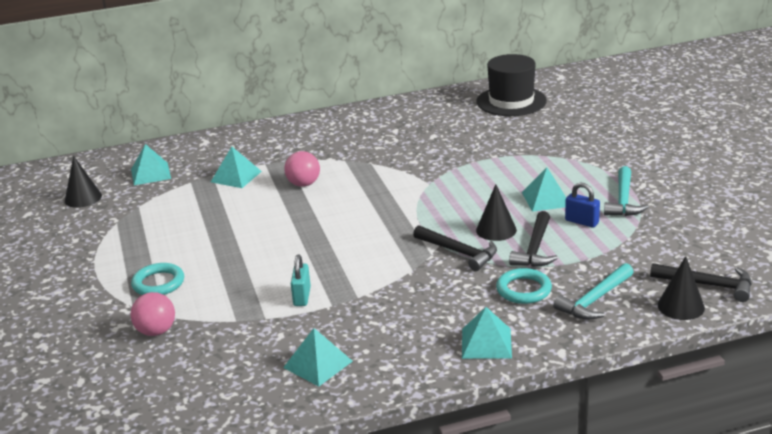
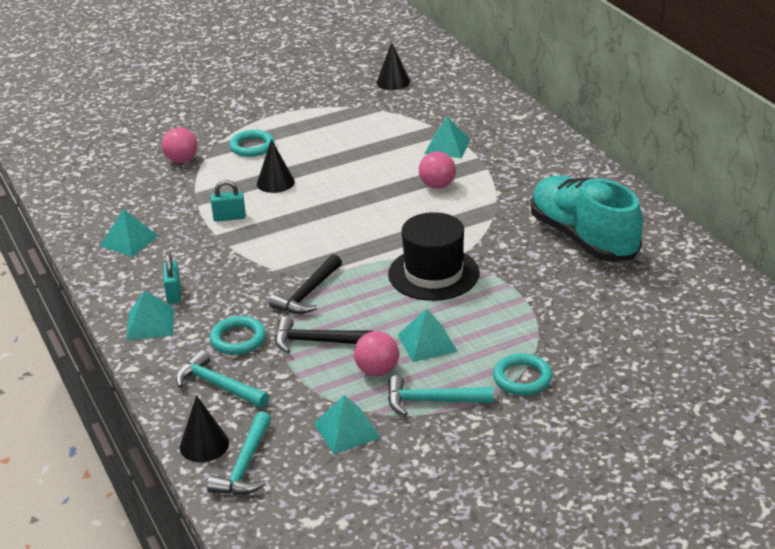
camera: 80 degrees right, 5 degrees up
(151, 173) = (445, 103): turquoise pyramid -> turquoise pyramid (347, 430)
(418, 130) = (583, 238): none -> turquoise shoe
(436, 329) = (174, 294): none -> turquoise padlock
(496, 230) = (354, 313): black cone -> black cone (275, 182)
(511, 101) = (691, 299): black hat -> black hat (433, 274)
(581, 222) = (377, 371): blue padlock -> pink ball
(597, 164) = (522, 378): none -> turquoise ring
(707, 285) = (245, 465): black hammer -> turquoise hammer

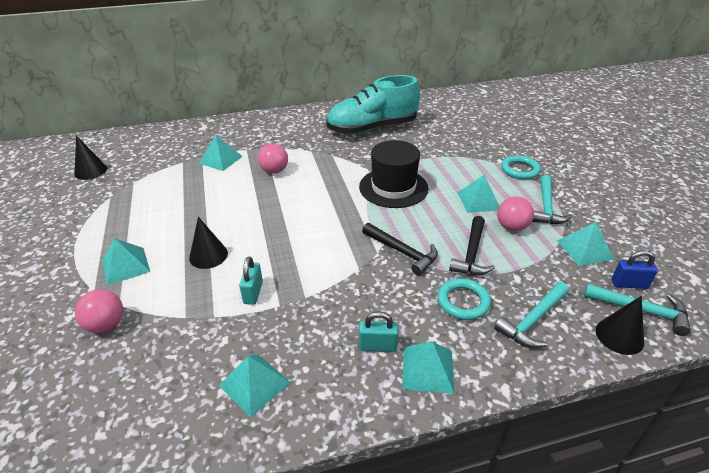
camera: 80 degrees left, 5 degrees up
(252, 146) = (126, 266): turquoise ring -> turquoise pyramid
(288, 461) = (629, 284): none -> blue padlock

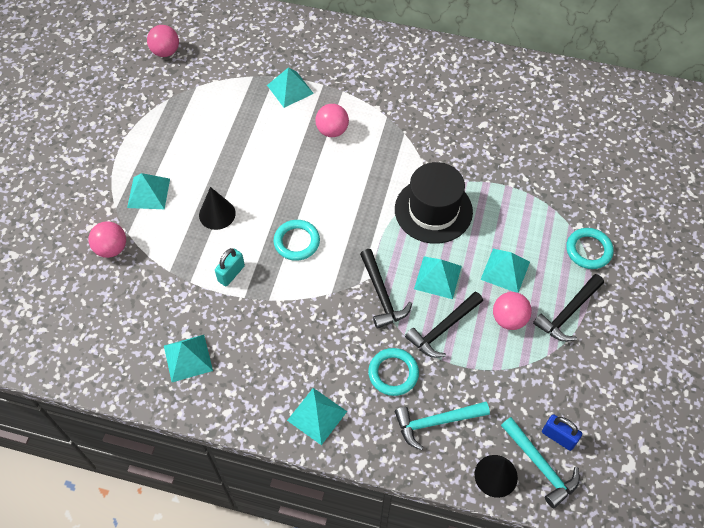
camera: 30 degrees right, 20 degrees up
(90, 171) = (166, 52): black cone -> pink ball
(299, 246) = (297, 242): none -> turquoise ring
(372, 128) = (477, 108): turquoise shoe -> none
(378, 346) = (294, 375): turquoise padlock -> none
(546, 207) = (568, 313): turquoise hammer -> black hammer
(585, 249) = (555, 380): turquoise pyramid -> turquoise pyramid (438, 277)

